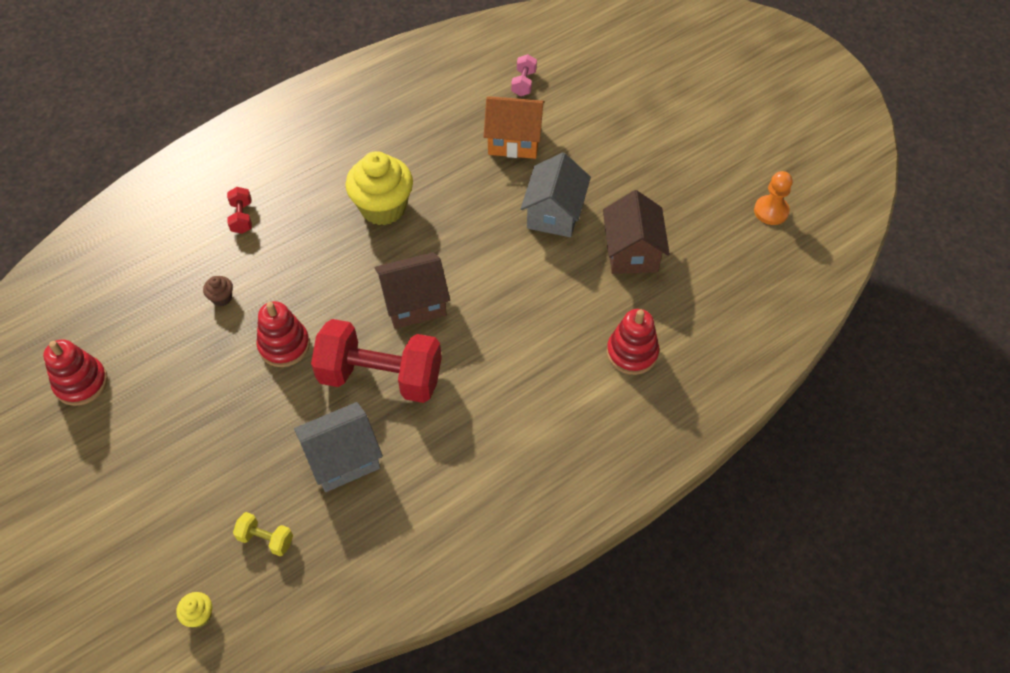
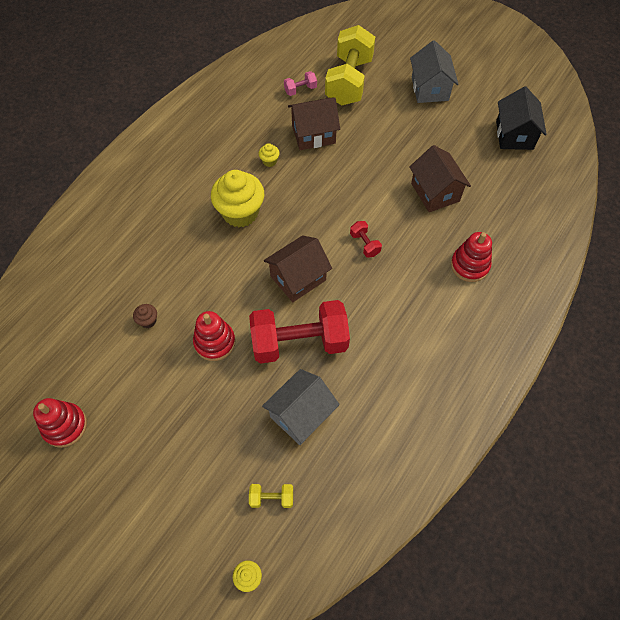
camera: 20 degrees left, 5 degrees up
(242, 217) = (134, 252): red dumbbell -> red dumbbell (364, 244)
(446, 157) = (269, 161): none -> yellow cupcake
(514, 141) = (313, 134): orange house -> brown house
(524, 83) = (300, 90): pink dumbbell -> pink dumbbell turned 75 degrees clockwise
(554, 213) = (368, 180): grey house -> grey house (429, 89)
(589, 88) = (349, 81): none -> yellow dumbbell
(771, 211) = (514, 135): orange pawn -> black house

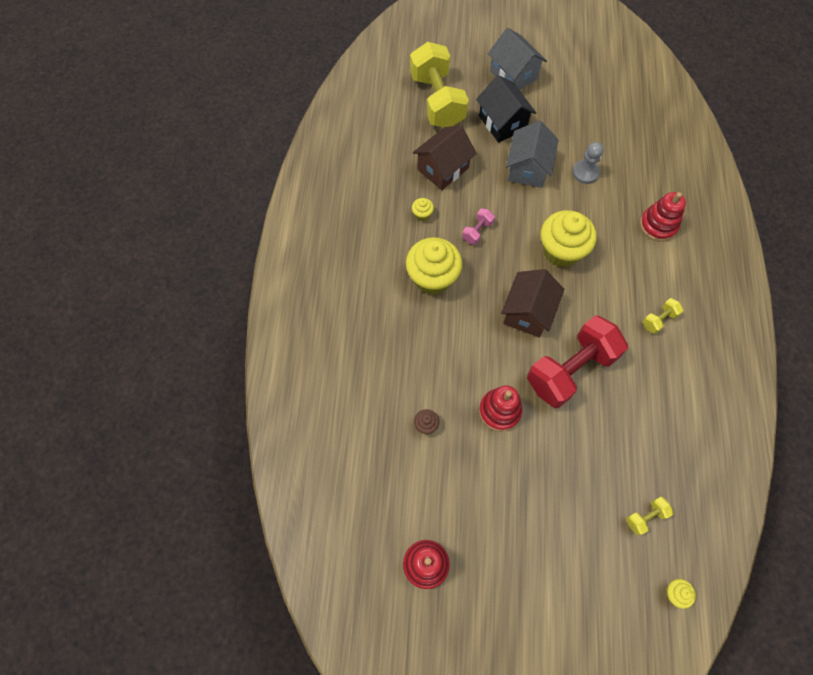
camera: 30 degrees left, 5 degrees up
(300, 90) = (399, 130): pink dumbbell -> pink dumbbell (477, 231)
(301, 414) = (617, 432): grey house -> grey house (528, 168)
(364, 244) = (561, 251): red dumbbell -> yellow cupcake
(410, 343) = (659, 320): none -> yellow dumbbell
(435, 192) = (585, 172): brown house -> grey pawn
(514, 135) = (613, 86): black house -> black house (502, 123)

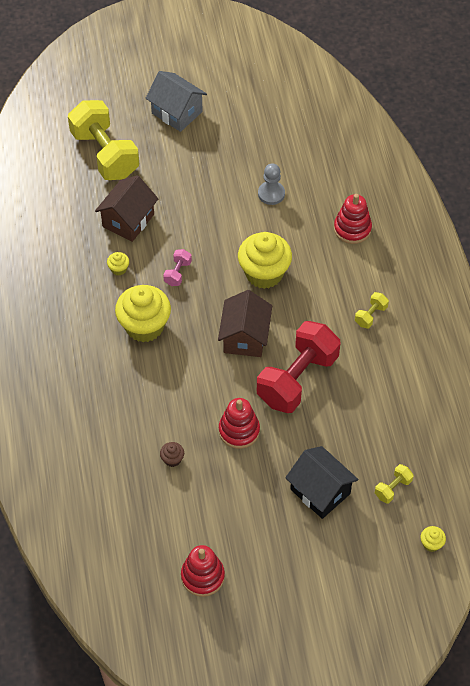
camera: 15 degrees left, 10 degrees down
(502, 123) = (177, 162): black house -> black house (320, 491)
(528, 168) = (213, 202): grey house -> none

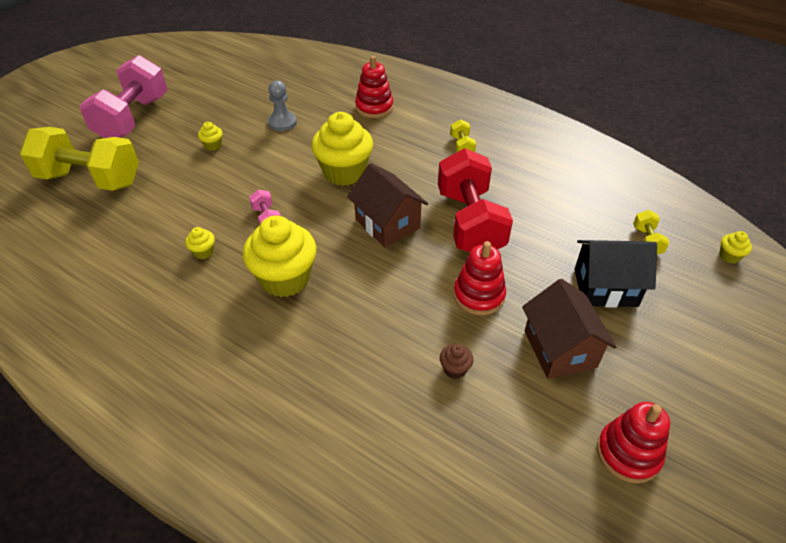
camera: 45 degrees left, 10 degrees down
(128, 220) = (170, 211): brown house -> brown house (560, 349)
(177, 112) = (133, 118): grey house -> pink dumbbell
(204, 181) = (213, 145): none -> yellow cupcake

